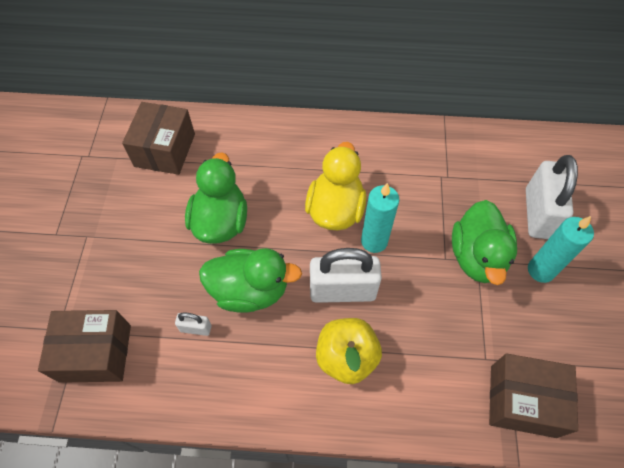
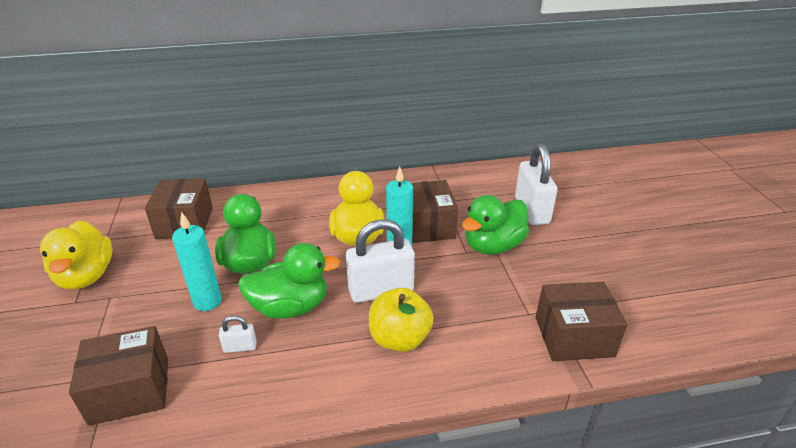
camera: 15 degrees left, 25 degrees down
(67, 203) = (86, 276): none -> yellow duck
(414, 210) = (427, 226): none -> brown box
(477, 257) = (493, 246): green duck -> green duck turned 60 degrees clockwise
(541, 270) = (549, 245): turquoise candle -> turquoise candle (207, 301)

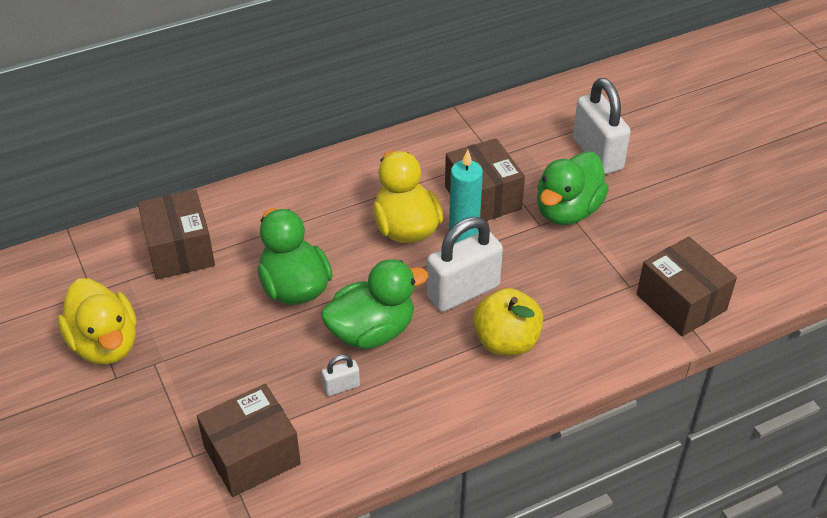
camera: 15 degrees left, 10 degrees up
(207, 301) = (273, 344): turquoise candle -> none
(573, 336) = (681, 302): brown box -> brown box turned 75 degrees clockwise

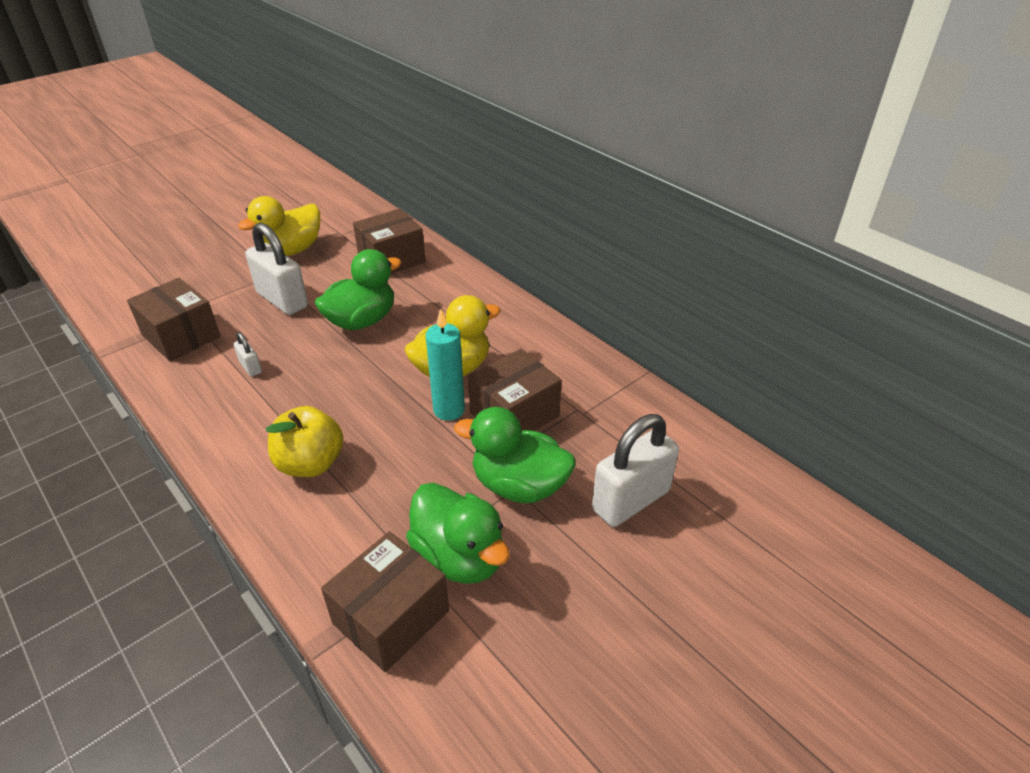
camera: 75 degrees right, 5 degrees down
(372, 331) = (316, 373): green duck -> green duck (459, 557)
(463, 291) = (375, 422): white padlock -> white padlock (282, 300)

